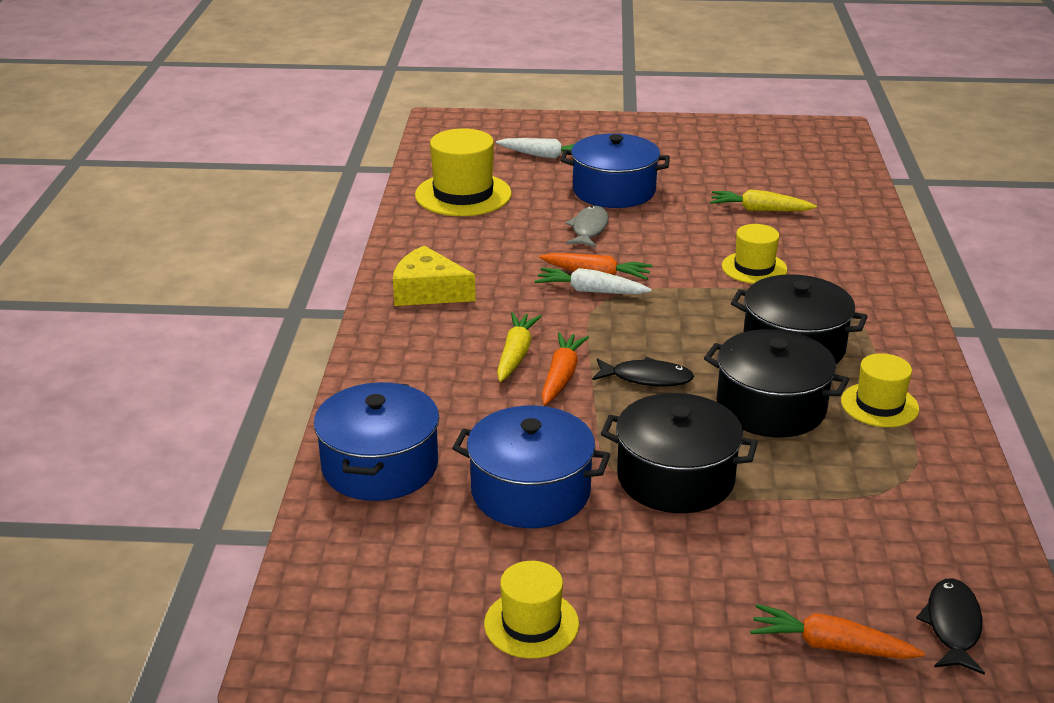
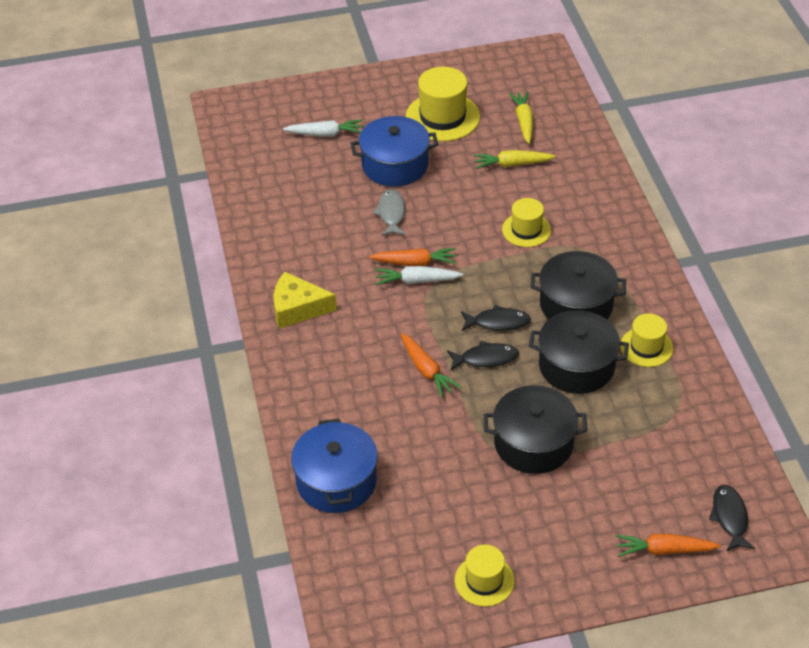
camera: 15 degrees left, 15 degrees up
(463, 195) = (279, 194): yellow hat -> yellow hat (442, 117)
(516, 354) = (387, 357): yellow carrot -> yellow carrot (523, 121)
(530, 492) = (444, 478): blue pot -> none
(561, 376) = (427, 370): orange carrot -> orange carrot turned 150 degrees clockwise
(679, 346) = (498, 322): none -> black fish

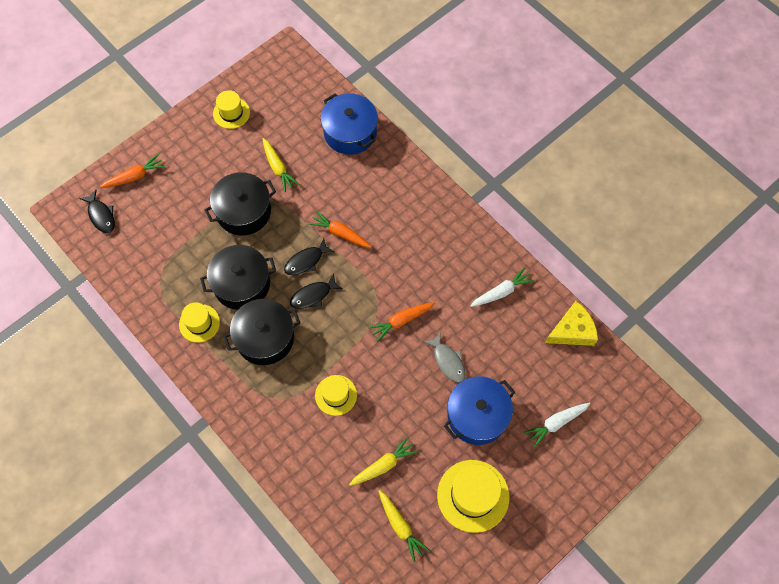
camera: 150 degrees right, 20 degrees up
(297, 308) = (457, 242): yellow cheese -> yellow cheese (572, 330)
(416, 281) = (390, 305): white carrot -> white carrot (501, 292)
(459, 477) = (278, 168): none -> yellow carrot

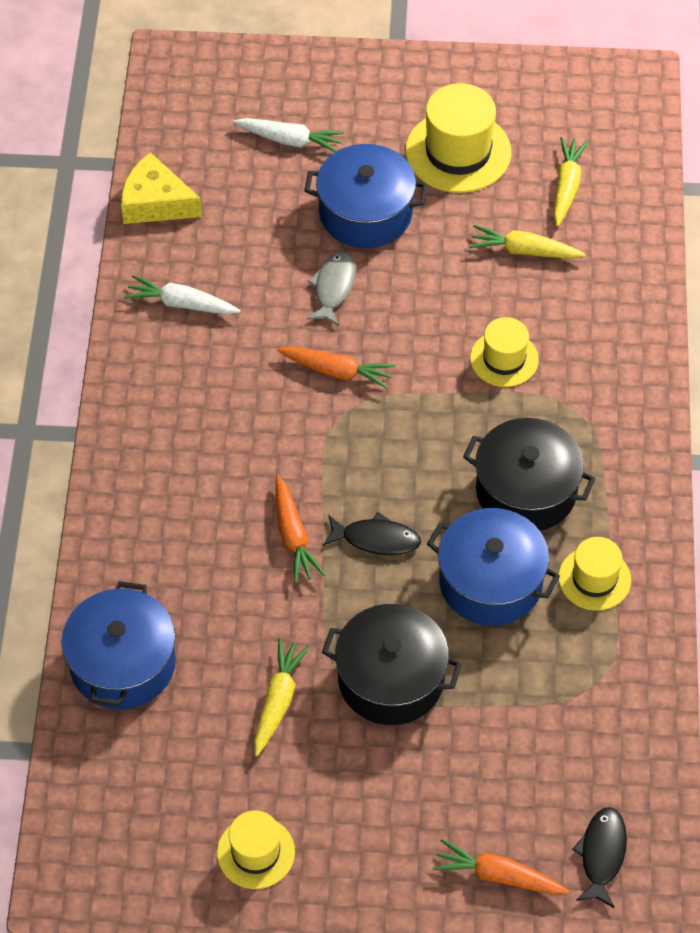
camera: 135 degrees left, 10 degrees down
(242, 284) = (490, 582): black pot -> blue pot
(313, 295) = (412, 490): black fish -> none

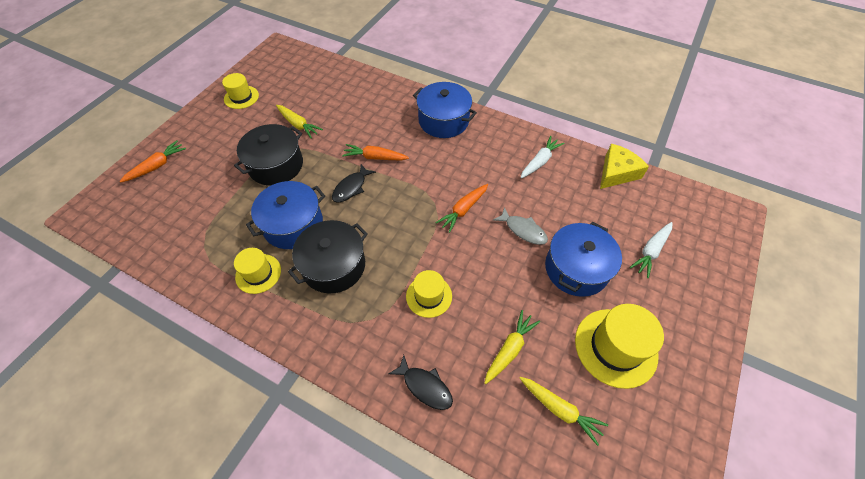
camera: 115 degrees right, 0 degrees up
(122, 663) = (353, 85): blue pot -> blue pot (443, 120)
(601, 854) = (126, 207): black fish -> black fish (425, 386)

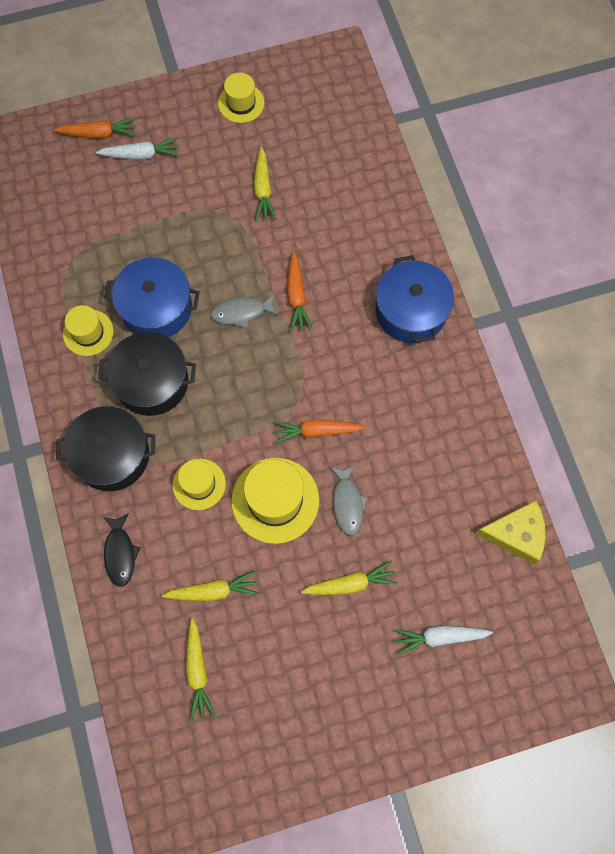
camera: 45 degrees right, 15 degrees up
(276, 165) = (199, 224): black pot -> black pot (112, 455)
(351, 187) = (241, 312): black fish -> grey fish
(375, 157) = (296, 296): orange carrot -> orange carrot turned 150 degrees counterclockwise
(540, 161) = (452, 449): white carrot -> white carrot (141, 154)
(576, 268) = (350, 583): blue pot -> yellow carrot
(615, 347) = (298, 676): yellow hat -> yellow hat (275, 500)

